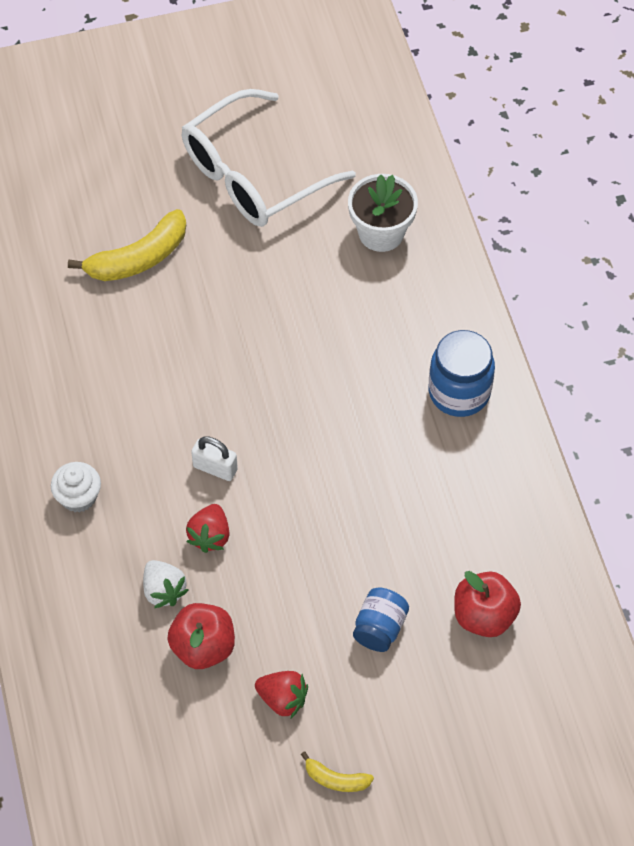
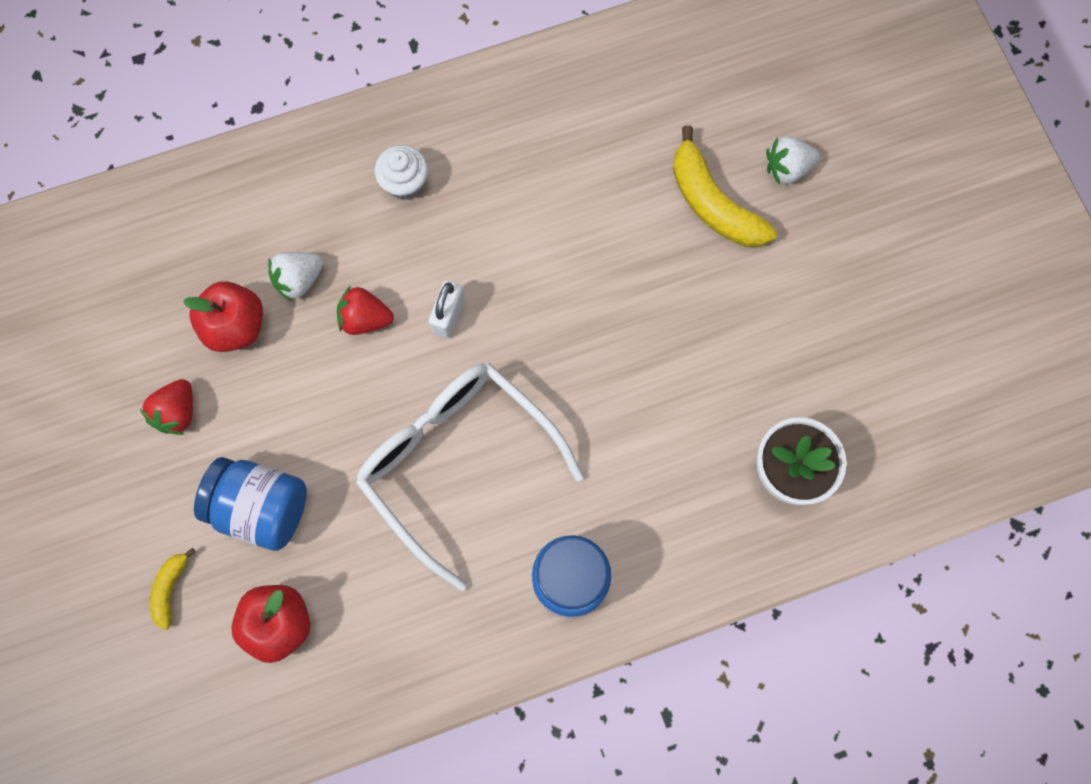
camera: 85 degrees right, 15 degrees up
(114, 201) = (787, 168): none -> white strawberry
(253, 175) = (849, 316): white glasses -> white glasses (457, 462)
(336, 779) = (88, 474): yellow banana -> yellow banana (170, 589)
(380, 628) = (261, 508): blue jar -> blue jar, size x1.53

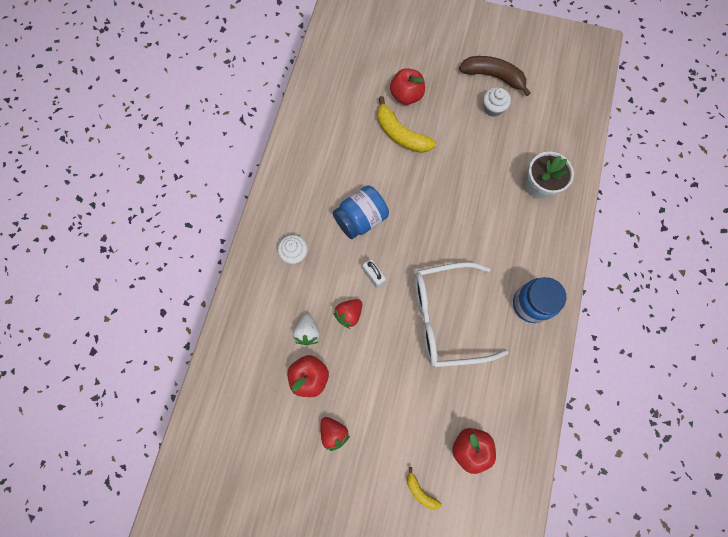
camera: 55 degrees left, 0 degrees up
(261, 508) = (409, 421): blue jar -> blue jar (361, 219)
(713, 203) = (400, 134): yellow banana -> yellow banana turned 45 degrees clockwise
(787, 168) = (406, 95): white strawberry -> red apple
(872, 314) = (493, 108): none -> white cupcake
(932, 279) = (493, 76): none -> brown banana

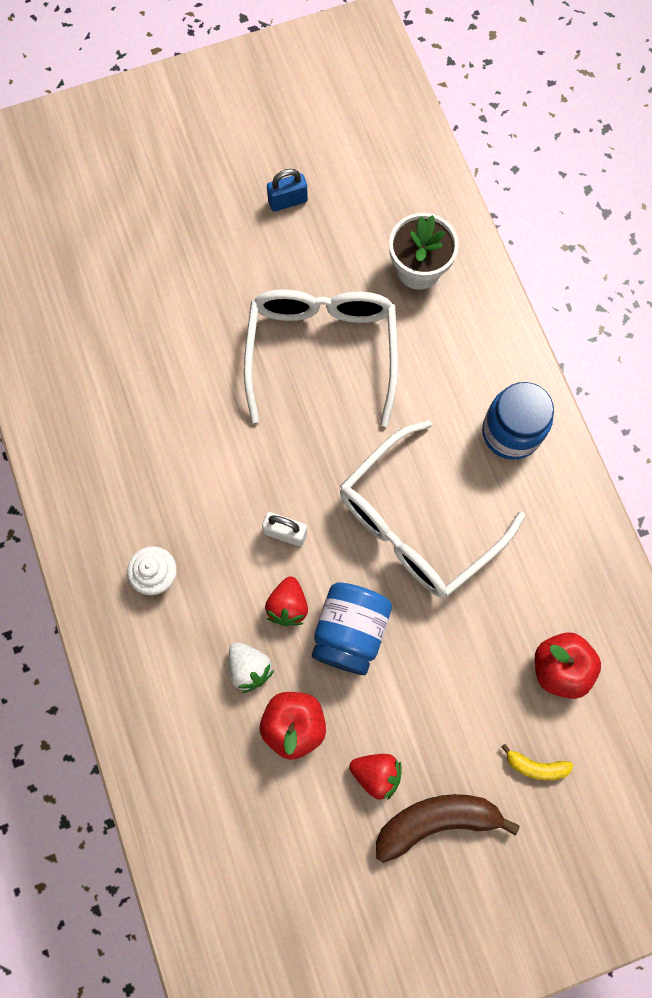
camera: 35 degrees left, 0 degrees up
(361, 219) = (214, 467): blue jar -> blue jar (350, 631)
(400, 134) = (187, 315): yellow banana -> none
(406, 95) = (158, 256): red apple -> none
(457, 196) = (322, 351): none -> white glasses
(493, 76) = (259, 157): brown banana -> brown banana (437, 821)
(493, 108) = (288, 201): white cupcake -> blue padlock

